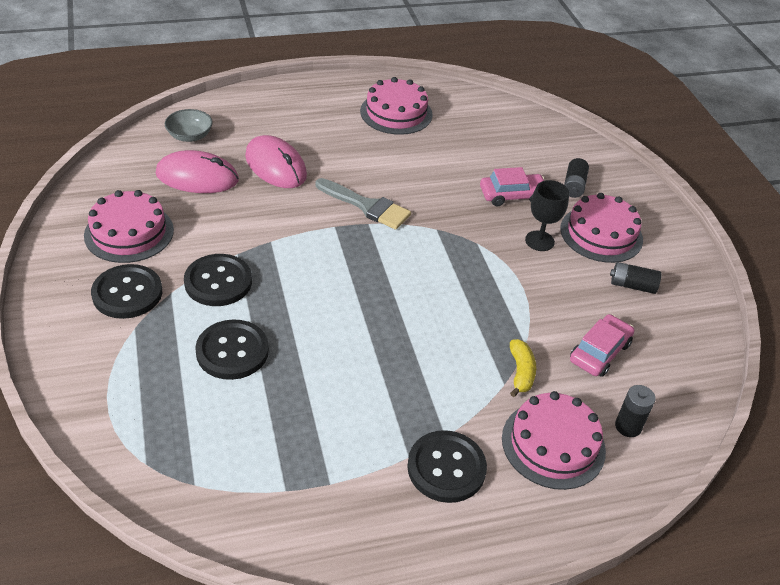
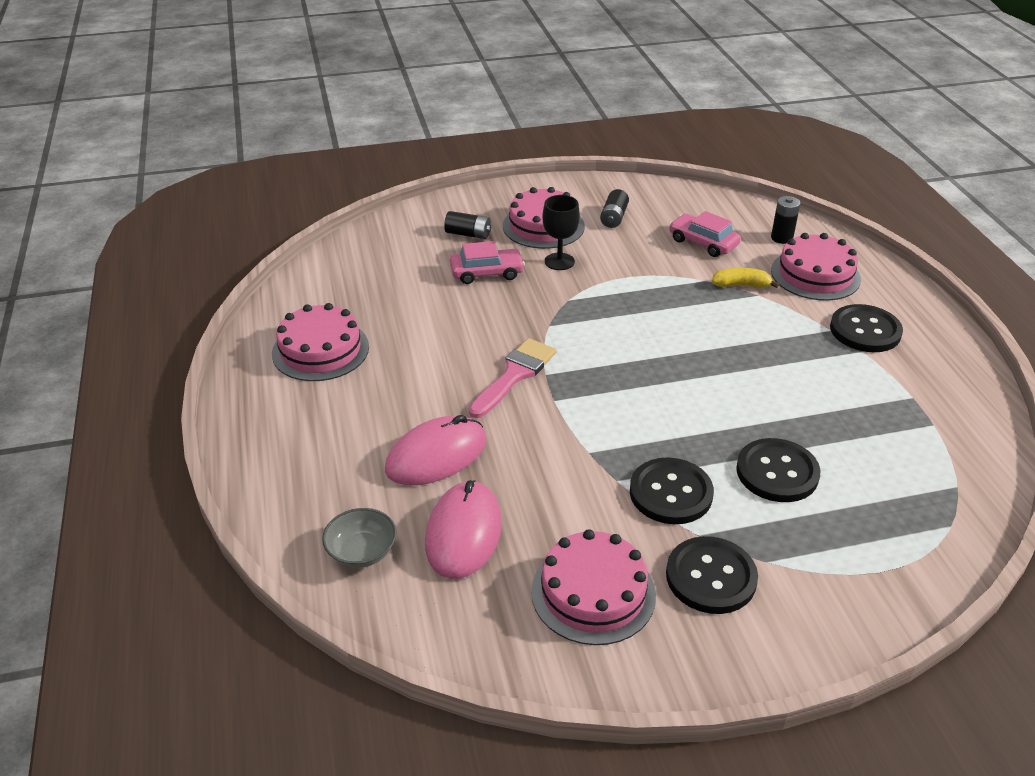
camera: 85 degrees left, 5 degrees down
(367, 206) = (515, 375): grey brush -> pink brush
(512, 195) = (486, 273): pink car -> pink car turned 90 degrees clockwise

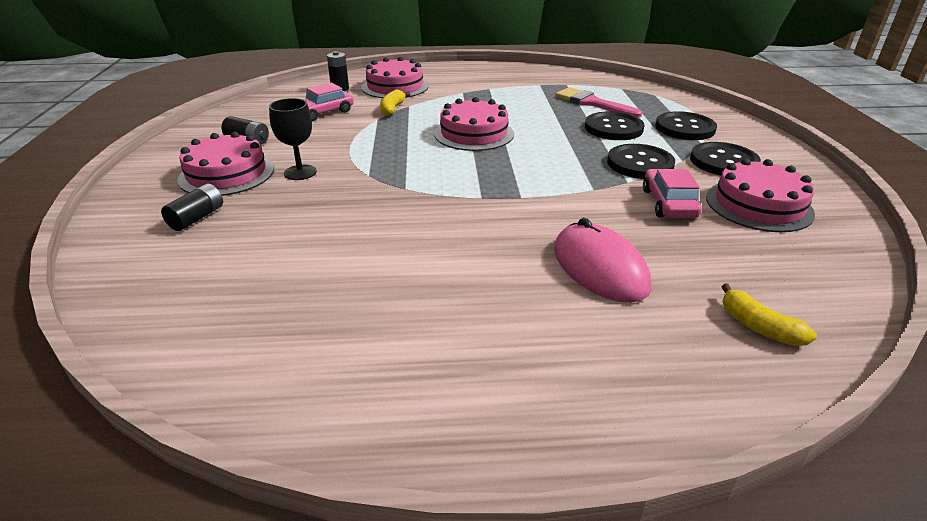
camera: 80 degrees left, 5 degrees down
(320, 350) = (378, 351): pink cake -> pink cake (474, 133)
(362, 551) = (758, 327): grey bowl -> yellow banana
(464, 533) = (710, 259): pink mouse -> none
(486, 273) = (288, 213): pink car -> pink car (668, 203)
(515, 375) = (478, 213): pink brush -> pink brush (592, 103)
(865, 331) = (467, 84): black button -> black button (685, 128)

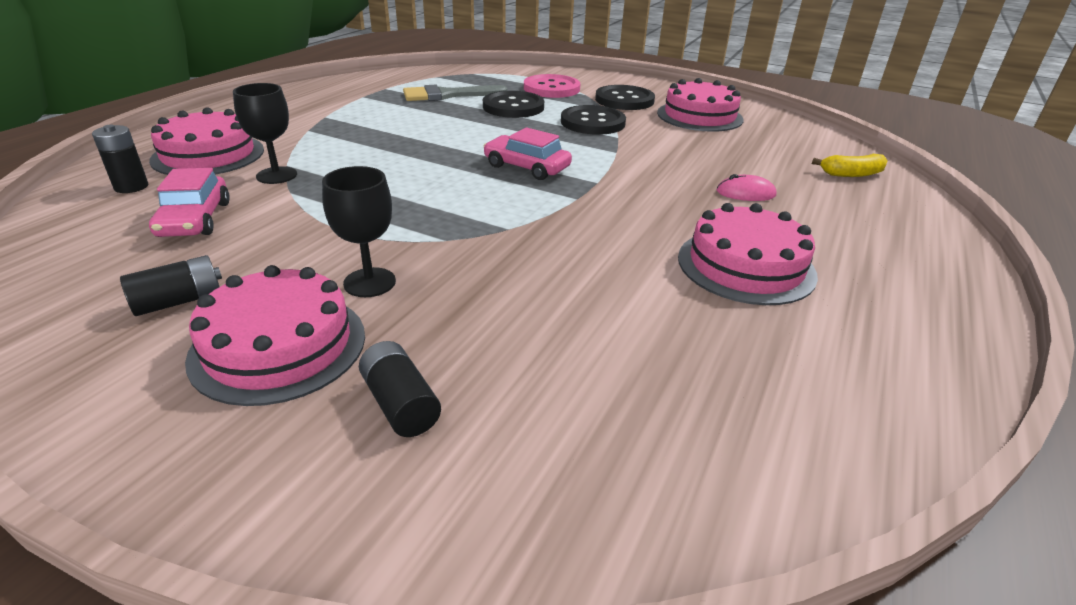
camera: 60 degrees left, 0 degrees up
(392, 109) = (276, 175): yellow banana -> black goblet
(474, 133) = (428, 158): pink cake -> pink cake (746, 266)
(592, 103) = (447, 95): pink brush -> grey brush
(600, 268) = (745, 193): pink mouse -> pink mouse, size x0.51
(668, 203) = (669, 138): pink car -> pink car (526, 167)
(685, 128) = (551, 88): black button -> pink button

